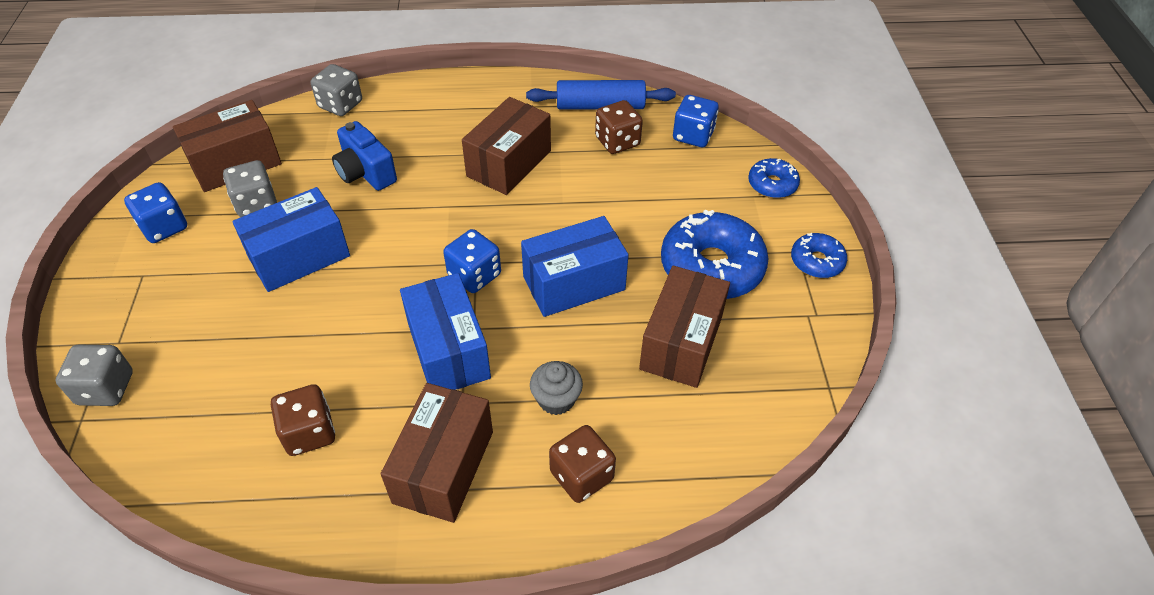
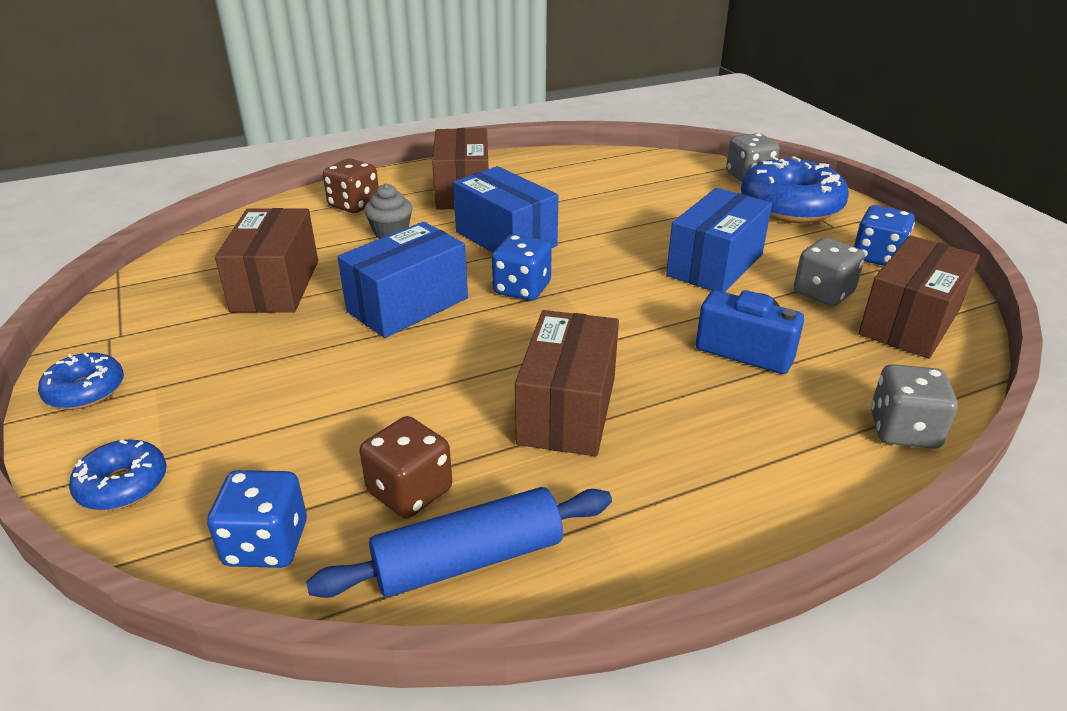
camera: 160 degrees right, 15 degrees down
(309, 432) = (576, 186): brown dice -> none
(711, 267) = (239, 354): blue donut -> blue donut (790, 206)

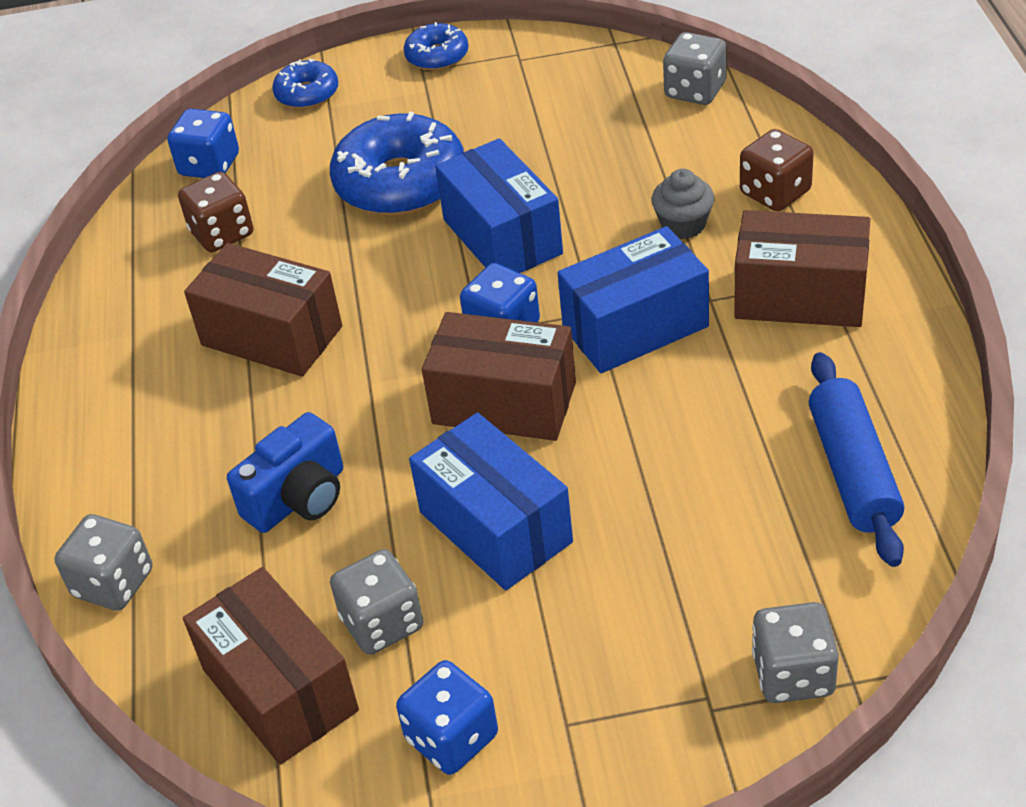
camera: 110 degrees right, 10 degrees up
(214, 242) = (695, 90): none -> grey dice
(276, 285) = (578, 142): brown box -> brown box (504, 403)
(468, 560) = (137, 261): blue rolling pin -> blue rolling pin (852, 471)
(790, 206) = (654, 691): blue donut -> blue donut (400, 183)

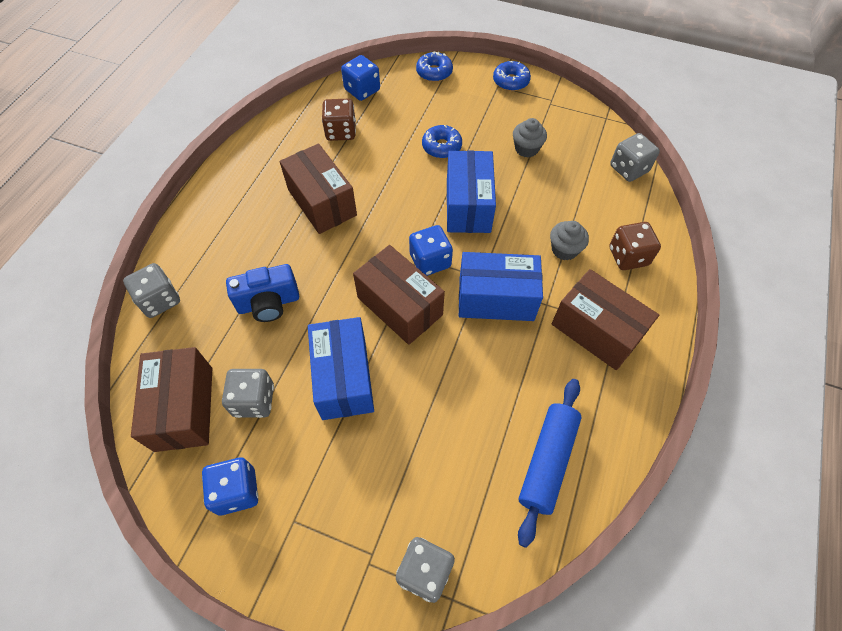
camera: 25 degrees right, 15 degrees up
(400, 183) = (441, 147): blue donut -> blue donut, size x0.52
(530, 130) = (526, 149): none -> grey cupcake

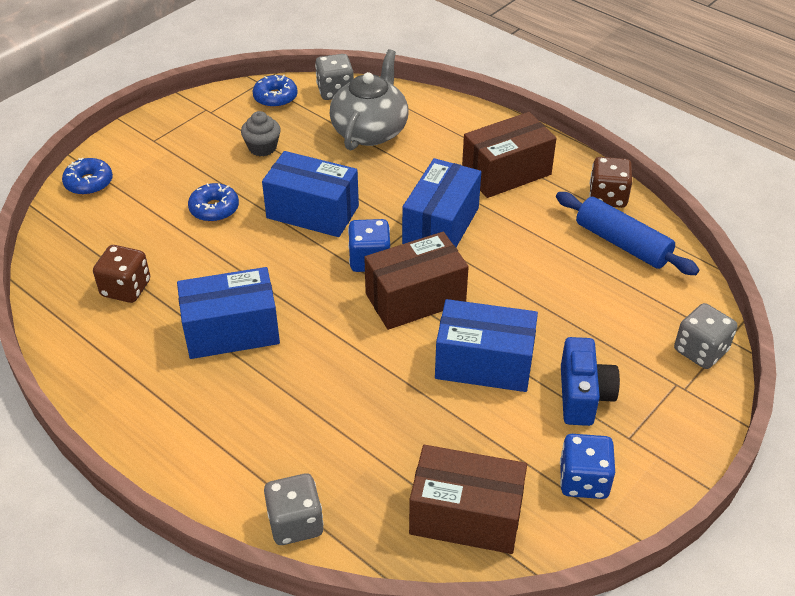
camera: 70 degrees left, 15 degrees down
(254, 400) = (481, 447): grey dice -> none
(268, 303) = (356, 410): blue camera -> blue camera (583, 396)
(322, 202) = (232, 331): brown box -> blue box
(362, 90) = (67, 252): blue dice -> none
(510, 81) = (154, 129): blue donut -> blue donut (275, 97)
(564, 249) = (407, 163): grey cupcake -> none
(591, 210) = (370, 131): none -> grey teapot
(628, 256) = (437, 127): brown dice -> brown dice (607, 197)

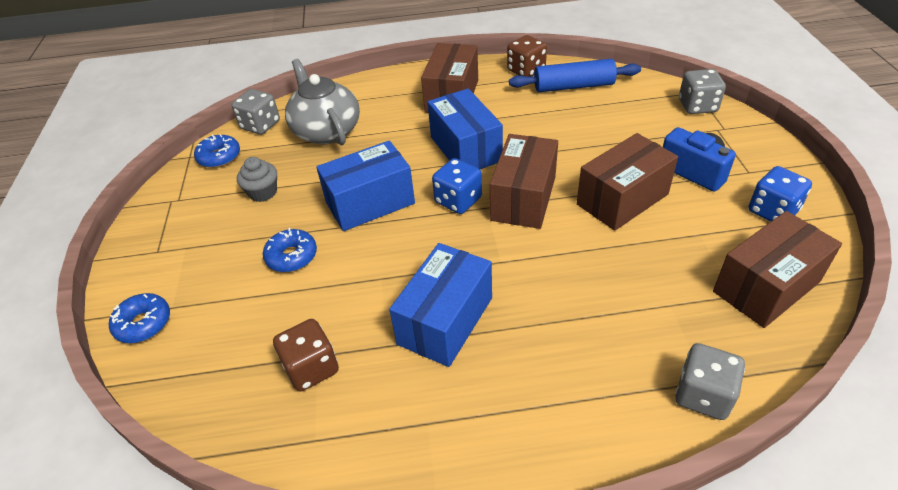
camera: 45 degrees left, 0 degrees up
(484, 363) = (622, 199): blue box -> brown box

